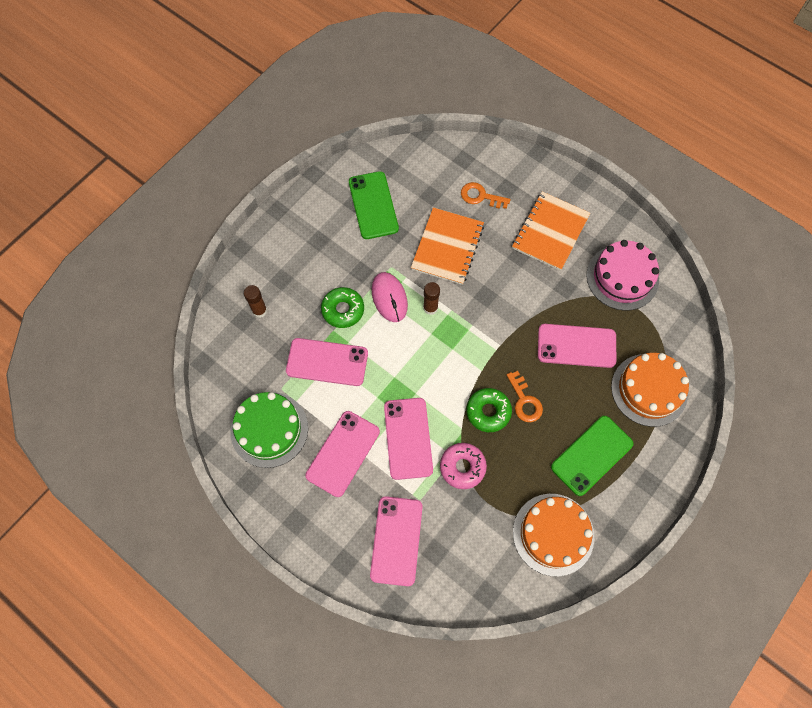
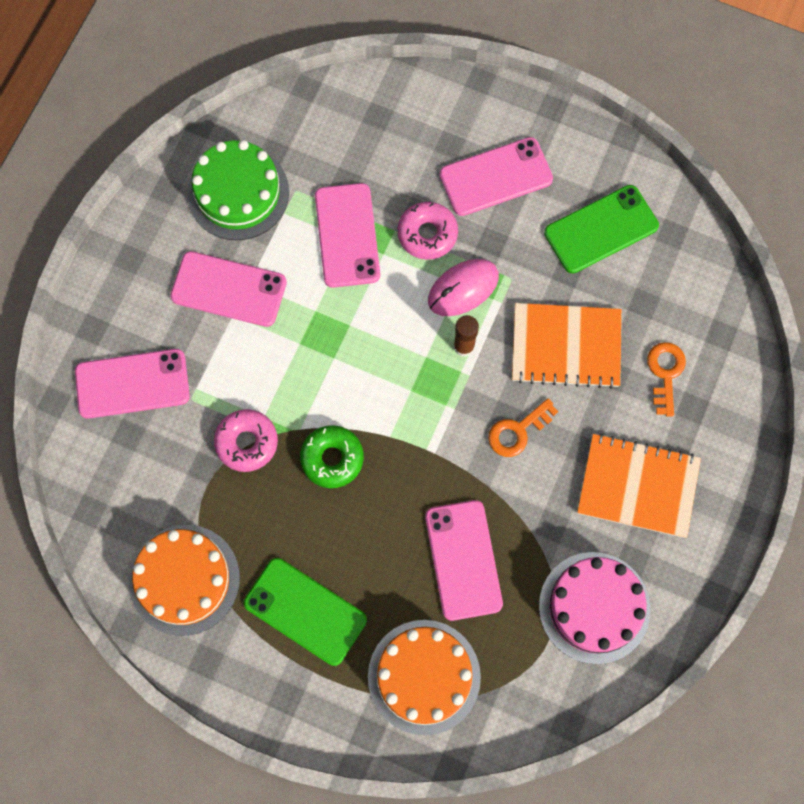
camera: 75 degrees right, 5 degrees up
(259, 311) = (396, 132): brown glue stick -> none
(343, 310) = (427, 234): green donut -> pink donut
(408, 438) = (269, 364): pink phone -> pink phone (496, 177)
(524, 401) = (360, 504): orange key -> orange key (517, 431)

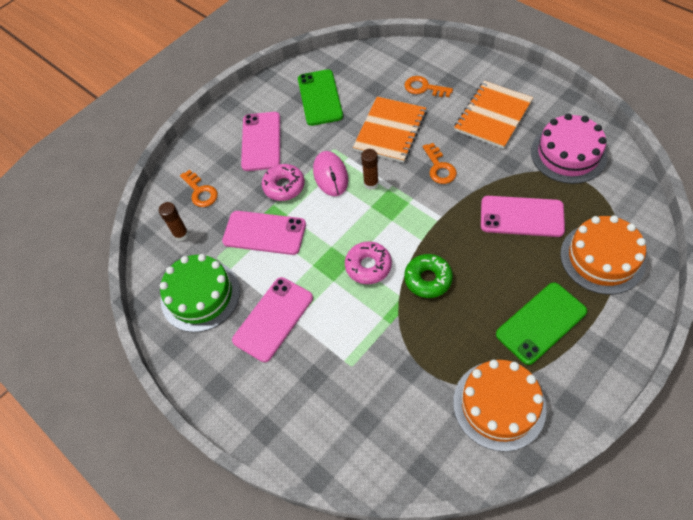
camera: 65 degrees left, 15 degrees down
(132, 384) = (324, 408): pink phone -> none
(247, 442) = (399, 333): pink donut -> pink donut (368, 266)
(317, 134) = (181, 234): none -> brown glue stick
(389, 131) = (200, 192): none -> orange key

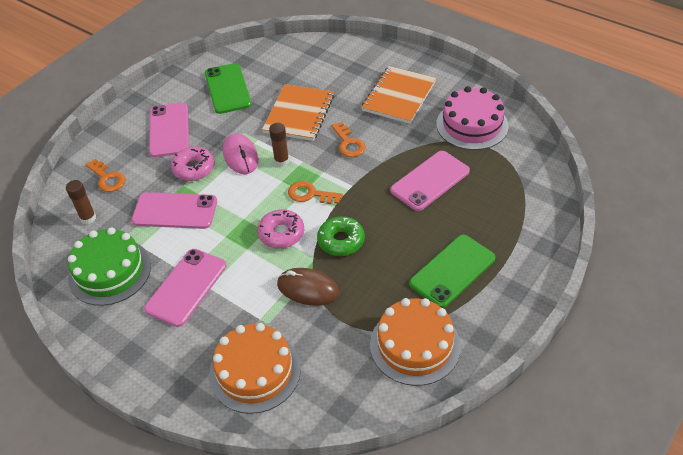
camera: 10 degrees left, 10 degrees down
(393, 331) = (308, 289): none -> brown mouse
(424, 88) = (331, 75): orange key -> orange key (310, 194)
(521, 216) = (430, 181): pink phone -> pink phone turned 45 degrees counterclockwise
(602, 258) = (508, 211): orange cake -> orange cake (255, 371)

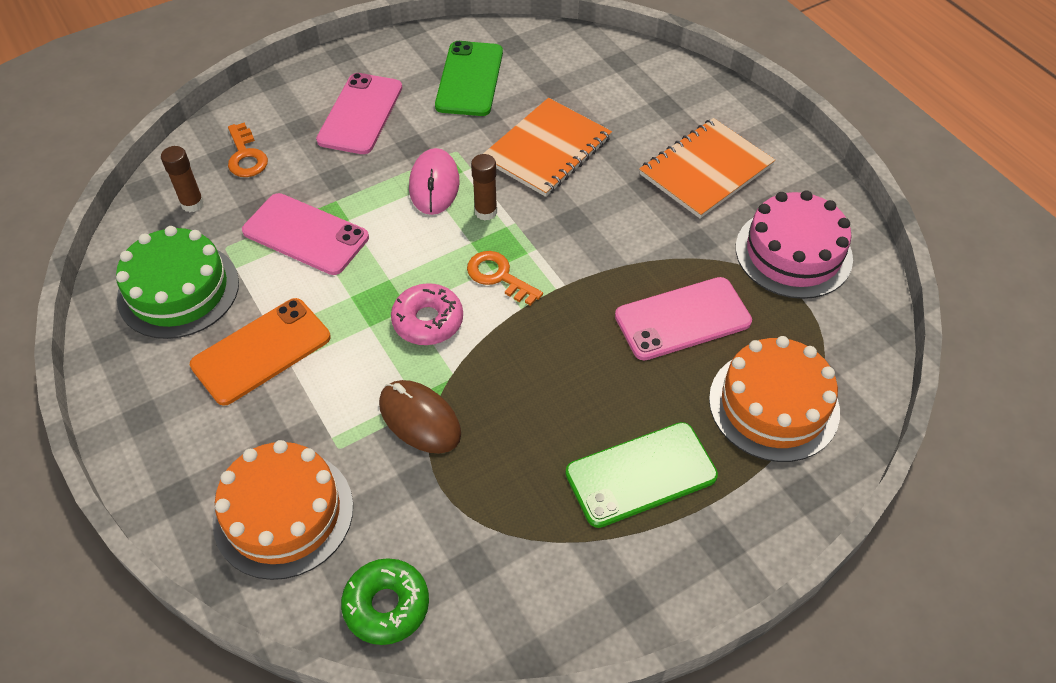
camera: 20 degrees right, 5 degrees up
(186, 287) = (261, 351): pink phone -> orange phone
(193, 168) = (362, 181): pink donut -> none
(341, 241) = (504, 364): green donut -> green donut (386, 605)
(348, 143) = (594, 218): orange key -> none
(415, 345) = (524, 569): orange cake -> orange cake (774, 405)

